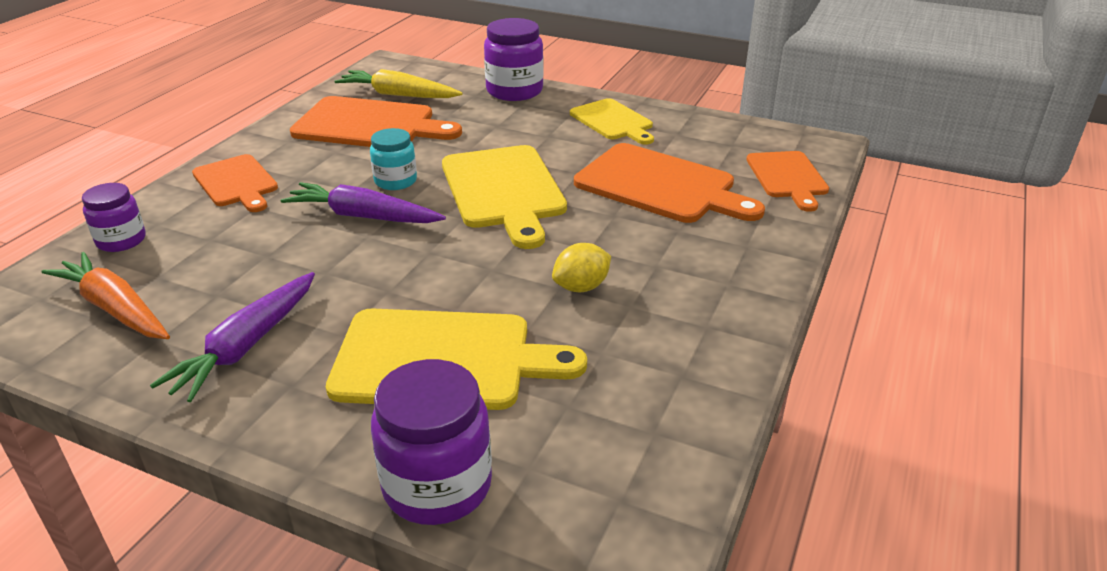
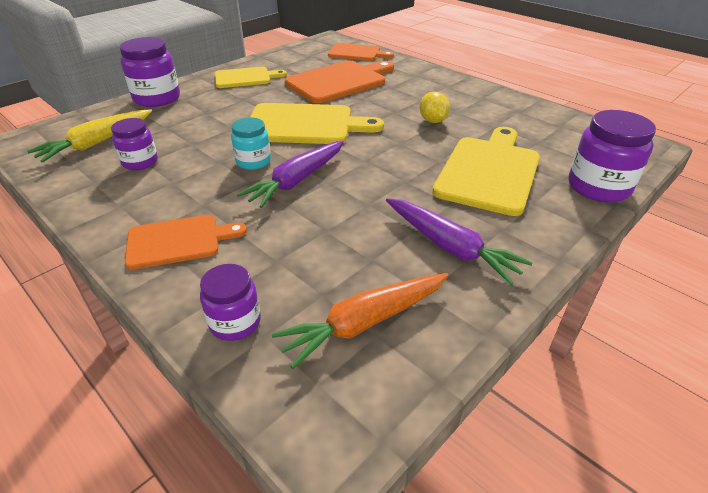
camera: 70 degrees left, 5 degrees up
(370, 125) = (140, 162): orange cutting board -> purple jar

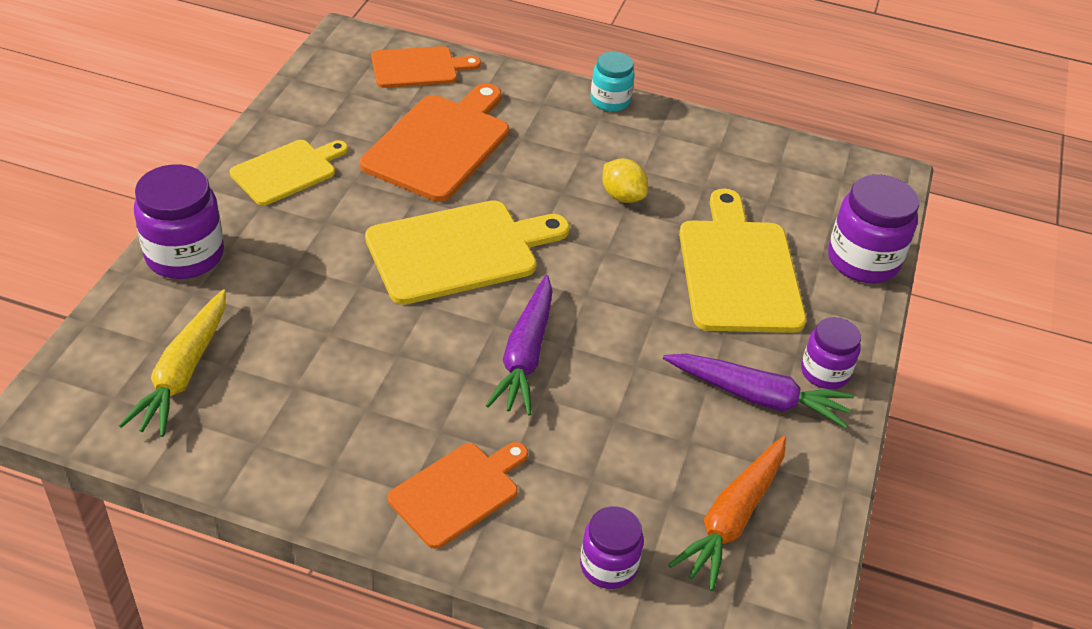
camera: 30 degrees left, 5 degrees up
(140, 162) = (286, 388): purple jar -> purple jar (825, 372)
(253, 161) = (443, 339): turquoise jar -> turquoise jar (610, 101)

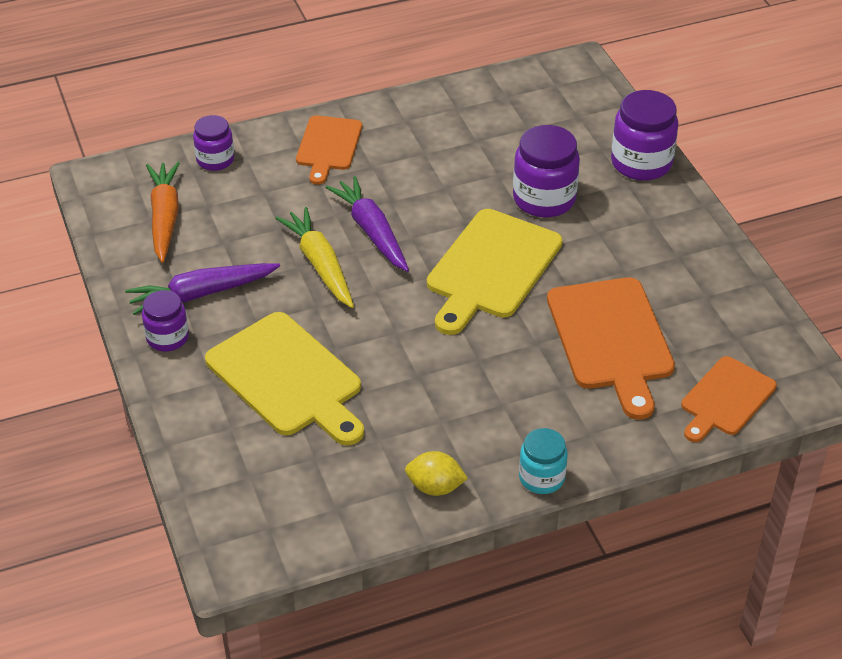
camera: 145 degrees right, 0 degrees up
(183, 372) = (541, 113): yellow carrot -> yellow carrot (320, 265)
(287, 171) = (673, 249): yellow cutting board -> none
(622, 196) = (431, 385): yellow lemon -> yellow lemon (435, 487)
(863, 260) = (197, 451): purple jar -> purple jar (544, 199)

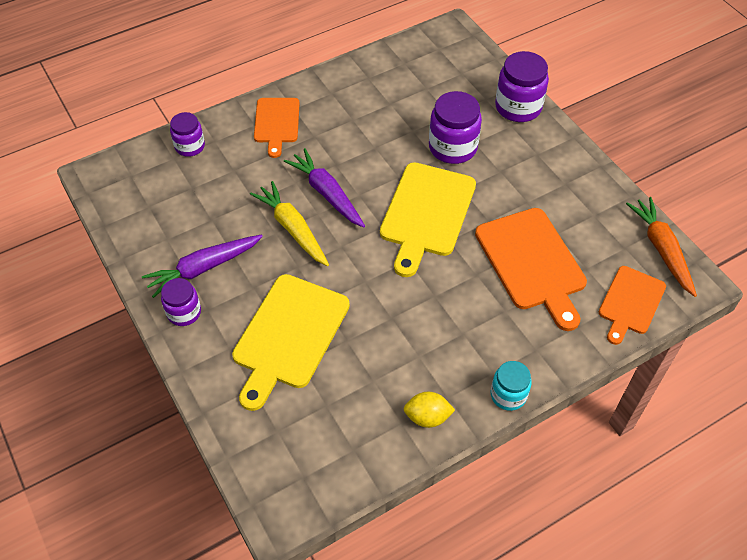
camera: 10 degrees left, 10 degrees up
(165, 218) = (160, 203): orange carrot -> orange carrot (661, 249)
(287, 378) = (289, 335): yellow cutting board -> yellow cutting board turned 75 degrees clockwise

